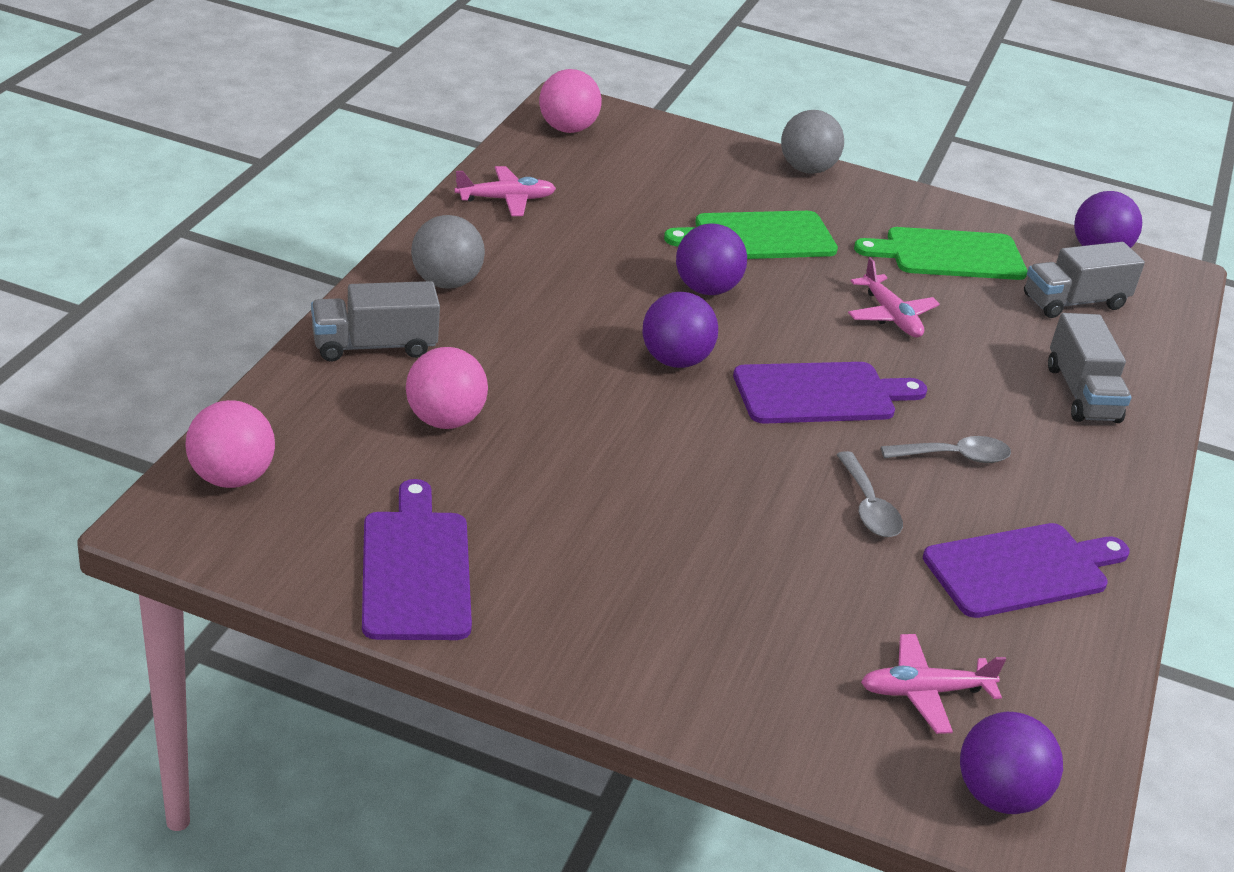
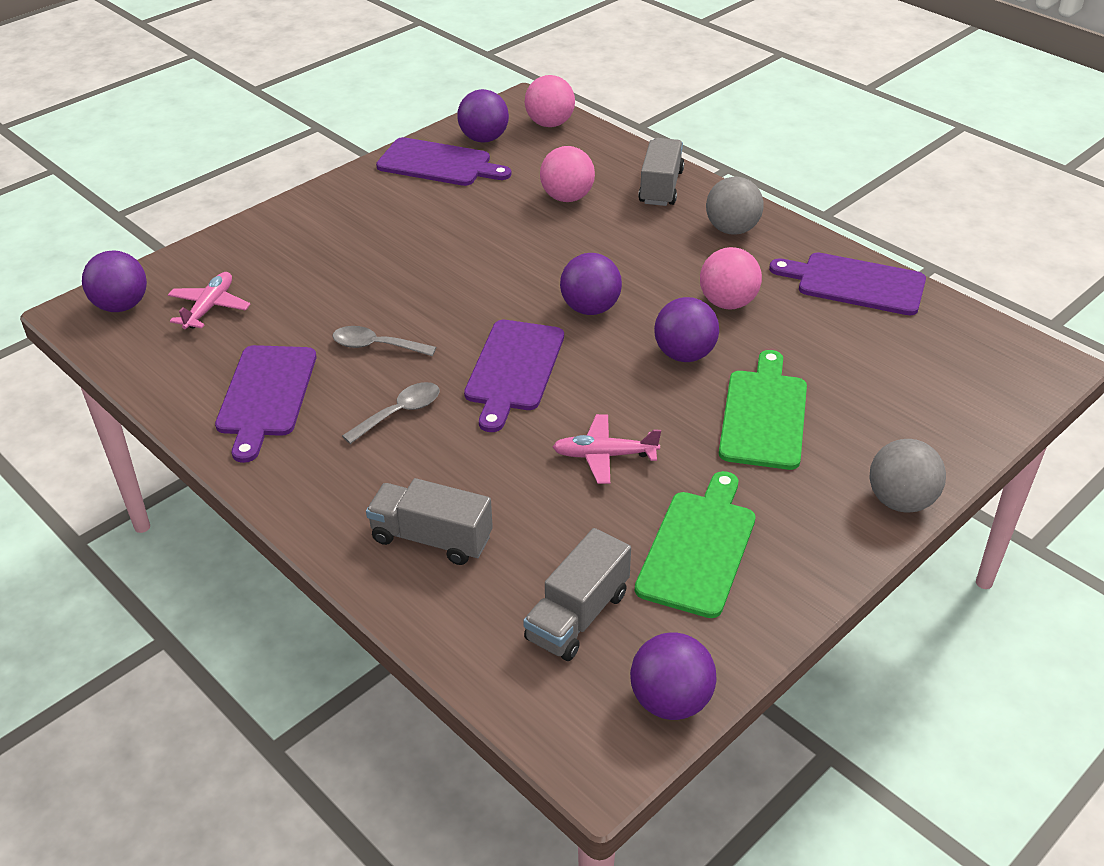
camera: 120 degrees right, 5 degrees up
(312, 538) = (484, 139): none -> purple ball
(506, 199) = (855, 283): pink plane -> purple cutting board
(567, 129) = (993, 350): pink ball -> pink ball (728, 303)
(954, 457) = (399, 413): grey spoon -> grey spoon turned 150 degrees counterclockwise
(1074, 302) = (577, 616): grey truck -> grey truck turned 150 degrees counterclockwise

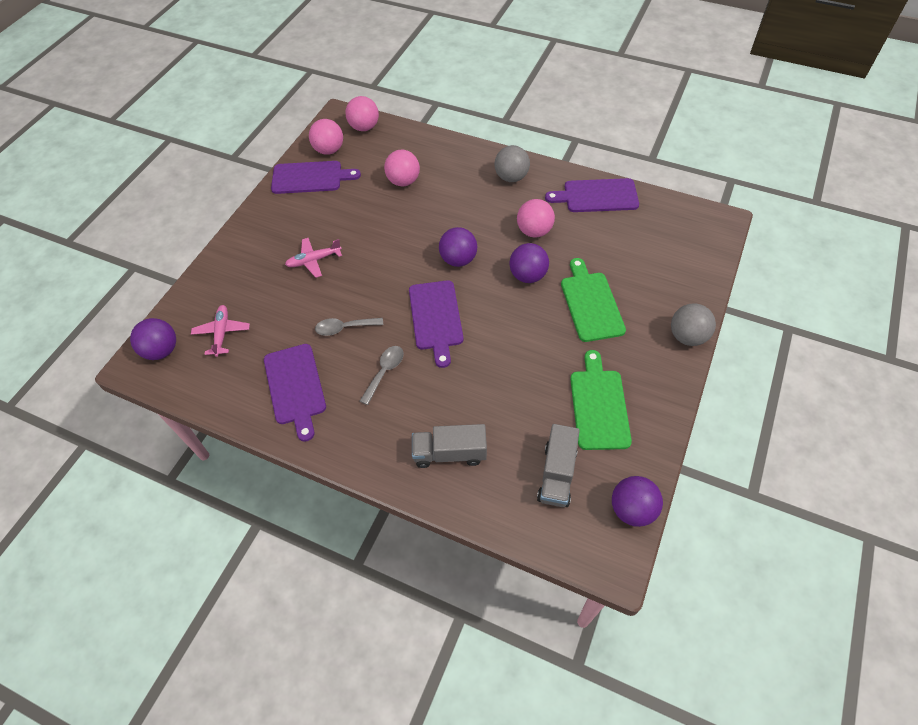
camera: 20 degrees left, 15 degrees up
(484, 139) = (329, 150): purple ball -> pink ball
(604, 455) = (518, 361): pink plane -> pink plane (314, 260)
(661, 187) = (455, 157): grey truck -> none

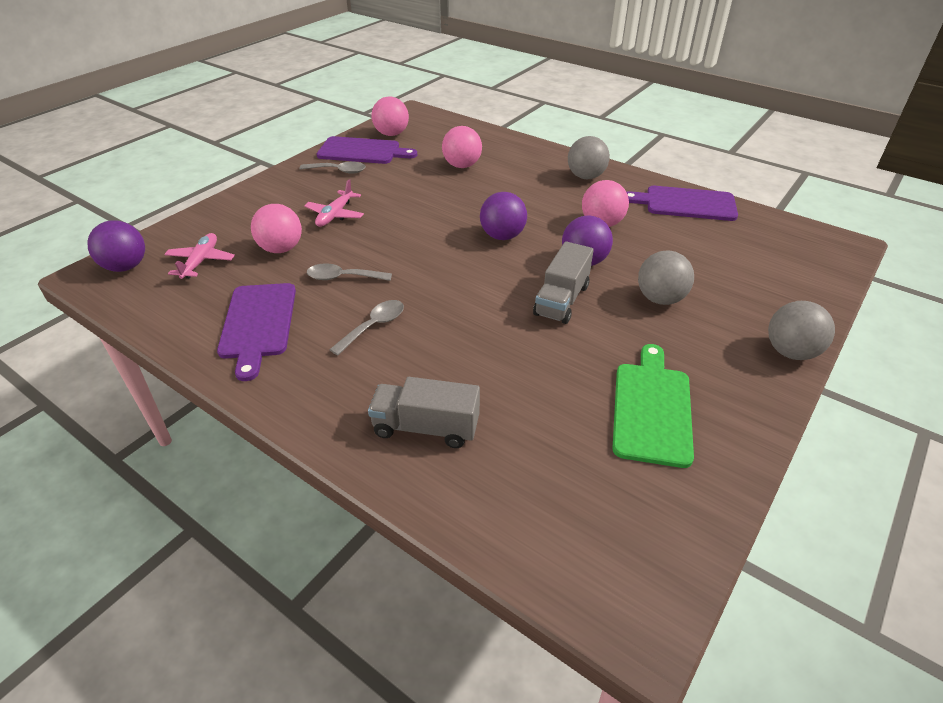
camera: 10 degrees right, 15 degrees down
(297, 207) = (338, 171): none -> grey spoon
(314, 260) = (335, 215): pink plane -> pink plane turned 60 degrees counterclockwise
(364, 127) = (435, 122): pink ball -> pink ball (281, 249)
(436, 318) = (457, 284): purple cutting board -> none
(557, 474) = (572, 481): grey truck -> grey truck (561, 300)
(591, 303) = (660, 299): green cutting board -> grey ball
(632, 509) = (682, 551): purple ball -> none

